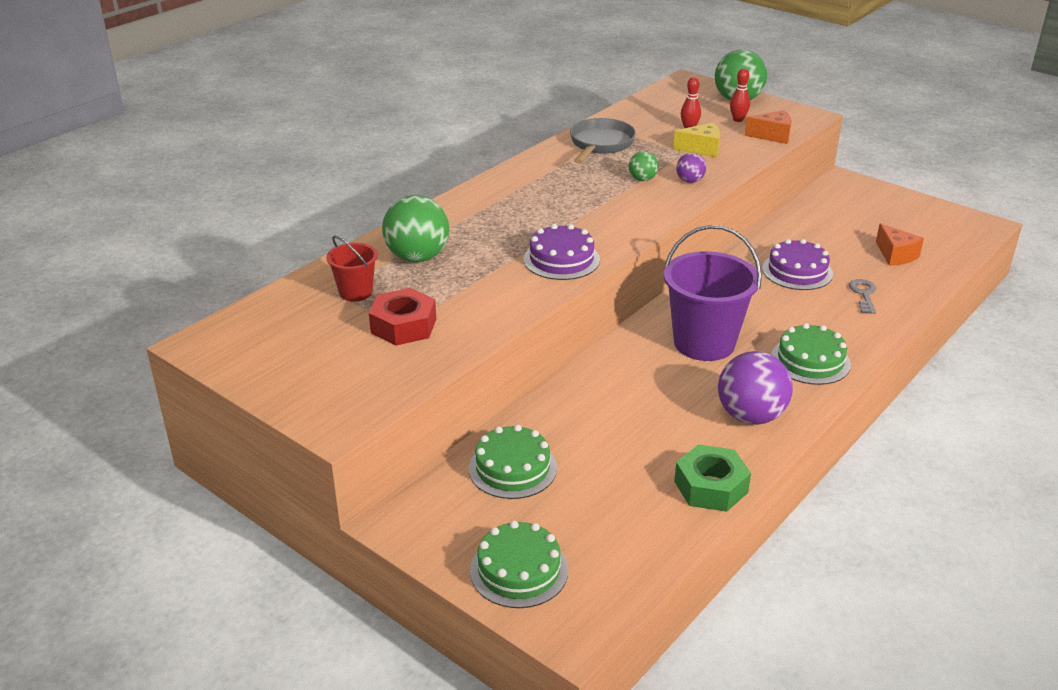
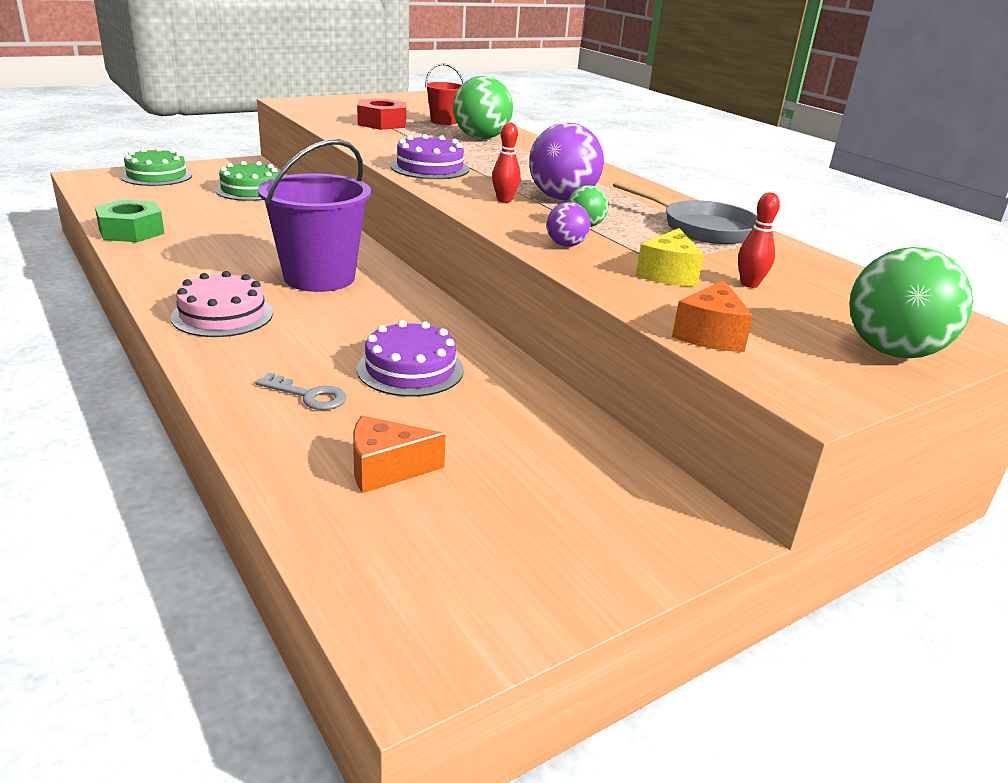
camera: 105 degrees right, 5 degrees down
(738, 120) = (789, 327): red bowling pin -> red bowling pin (504, 200)
(750, 416) = (185, 265): purple ball -> purple ball (562, 198)
(810, 361) = (222, 315): green cake -> pink cake

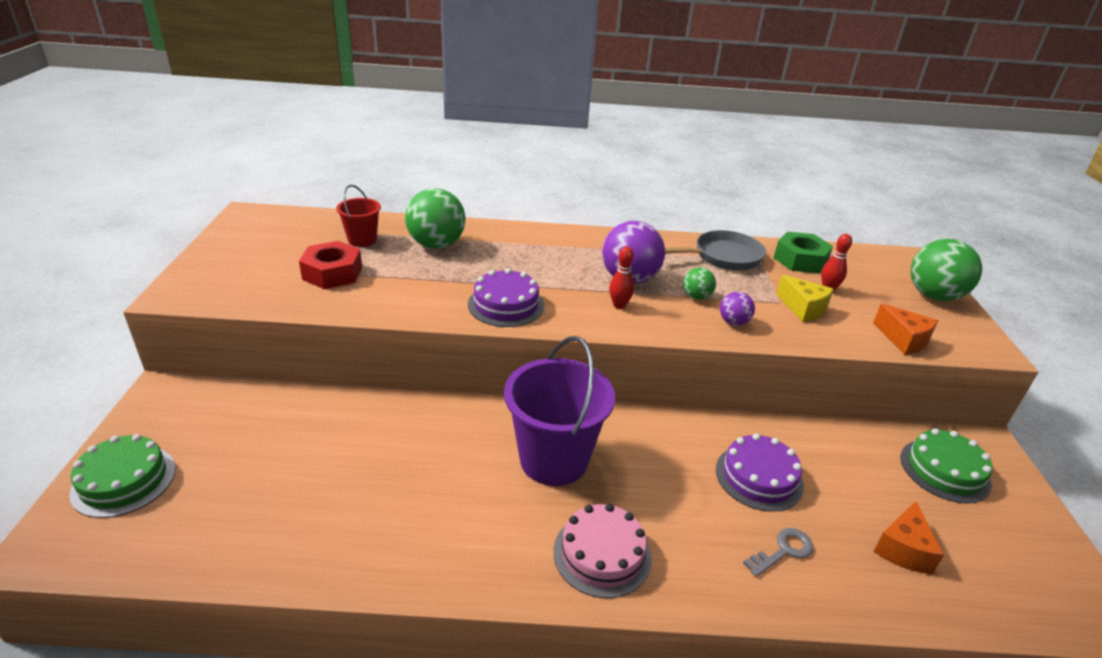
camera: 55 degrees left, 5 degrees up
(131, 231) = (313, 560): green nut -> green nut (800, 260)
(250, 190) = (266, 420): green cake -> green cake (944, 470)

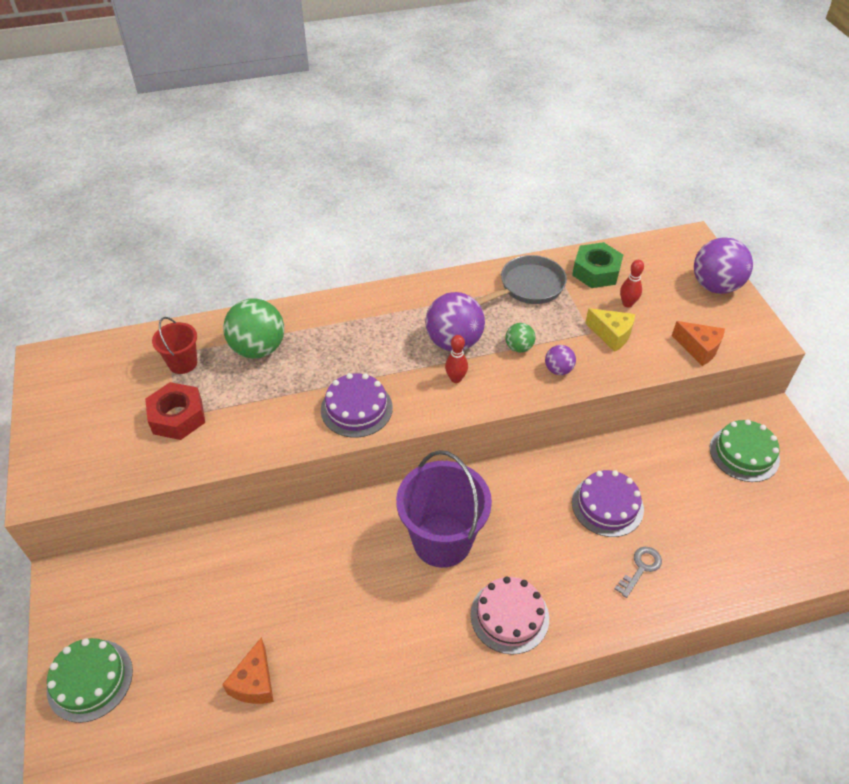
camera: 15 degrees left, 15 degrees up
(903, 549) = (724, 538): orange cheese -> orange cheese (254, 682)
(933, 296) = (715, 286): green ball -> purple ball

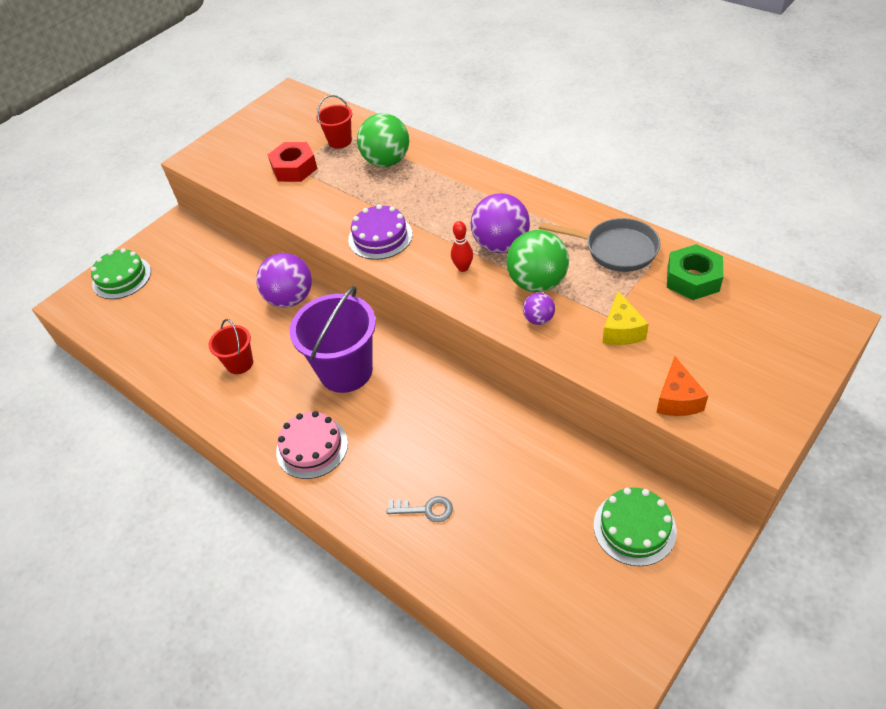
camera: 60 degrees right, 0 degrees up
(254, 682) = (166, 346): orange cheese -> none
(349, 623) = (239, 363): none -> red bucket
(519, 347) = (537, 283): green ball -> green ball, size x1.98
(607, 505) = (471, 453): purple cake -> none
(627, 303) = (676, 320): red bowling pin -> none
(715, 286) = (786, 370): purple ball -> purple ball (290, 299)

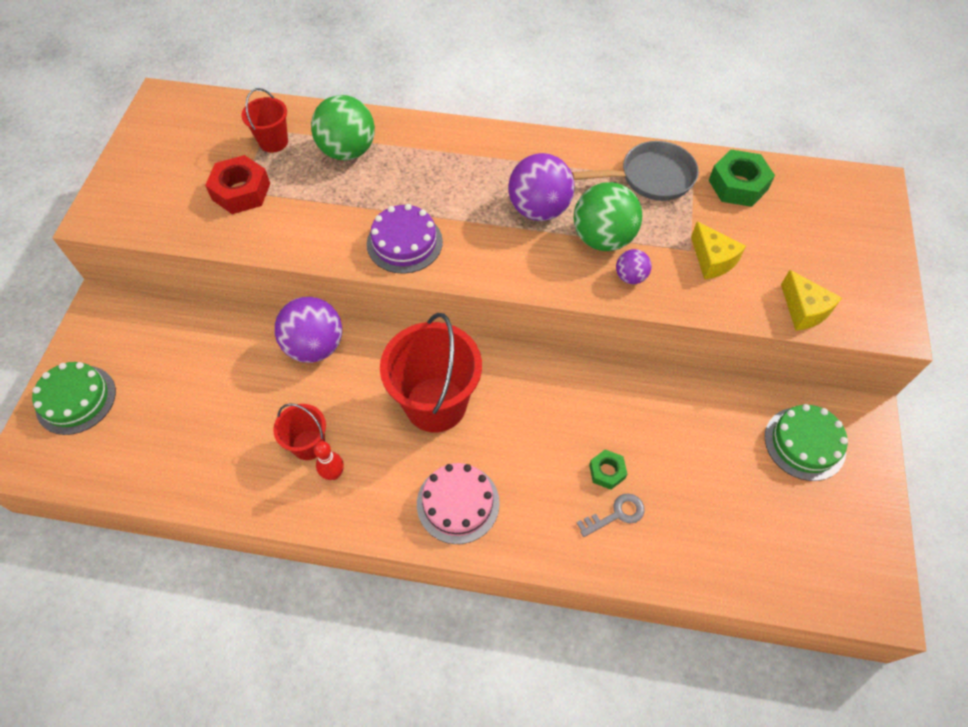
camera: 35 degrees left, 10 degrees up
(346, 371) = (436, 404): purple bucket -> red bucket
(441, 474) = (607, 472): none -> green nut
(463, 268) = (518, 248): red bowling pin -> red bowling pin (333, 474)
(677, 399) = (804, 310): orange cheese -> yellow cheese

